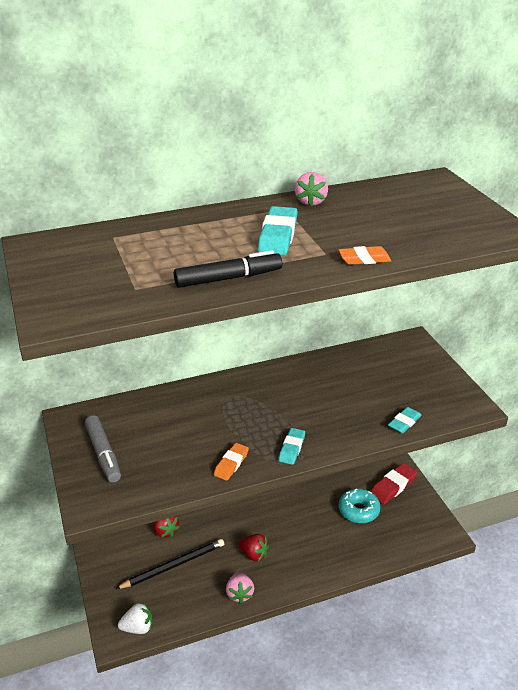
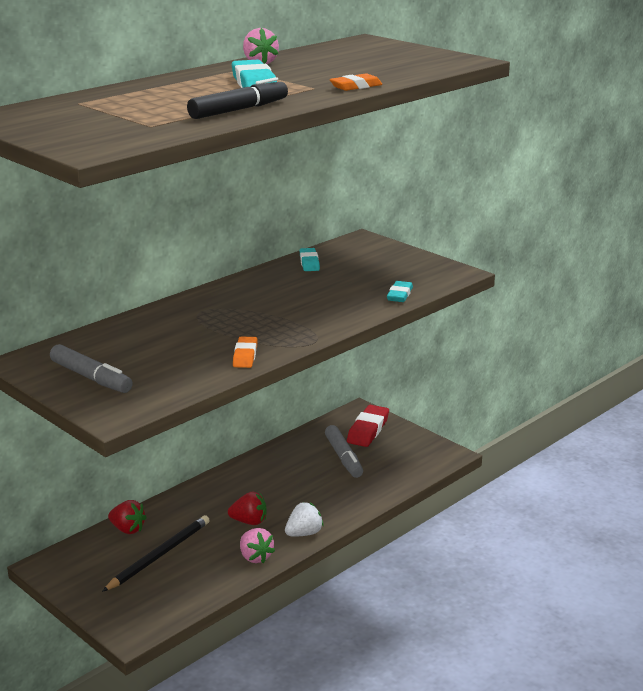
camera: 25 degrees left, 10 degrees down
(138, 628) = (153, 617): white strawberry -> white strawberry (304, 533)
(292, 448) = (300, 333): turquoise eraser -> turquoise eraser (309, 263)
(358, 510) = (343, 458): turquoise donut -> grey marker

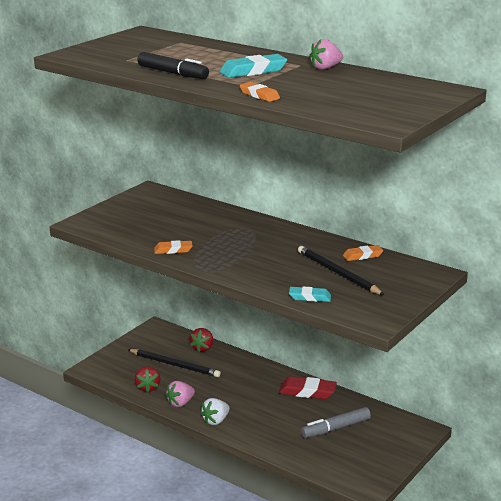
camera: 80 degrees right, 0 degrees up
(91, 378) = (130, 210): grey marker -> none
(249, 522) = (225, 395): red strawberry -> red strawberry (147, 387)
(304, 533) = (215, 421): white strawberry -> white strawberry turned 90 degrees clockwise
(309, 263) = (362, 256): turquoise eraser -> orange eraser
(346, 277) = (337, 273): none -> black pencil
(368, 430) = (389, 437): red eraser -> red eraser (307, 392)

